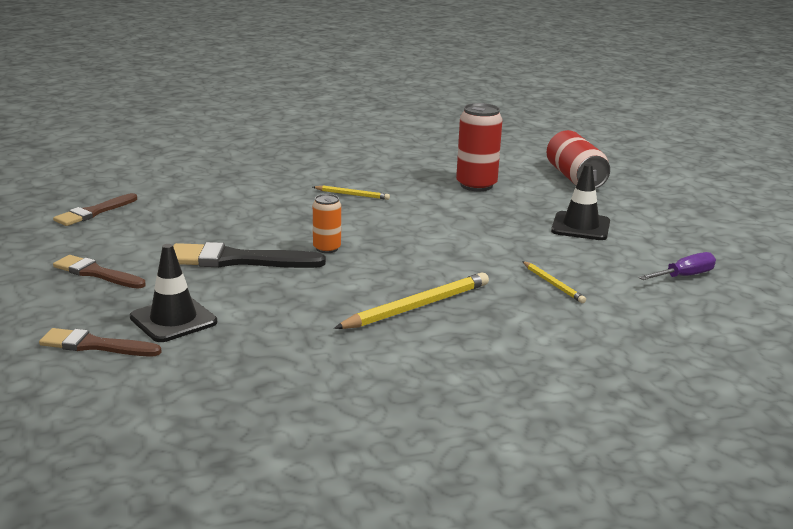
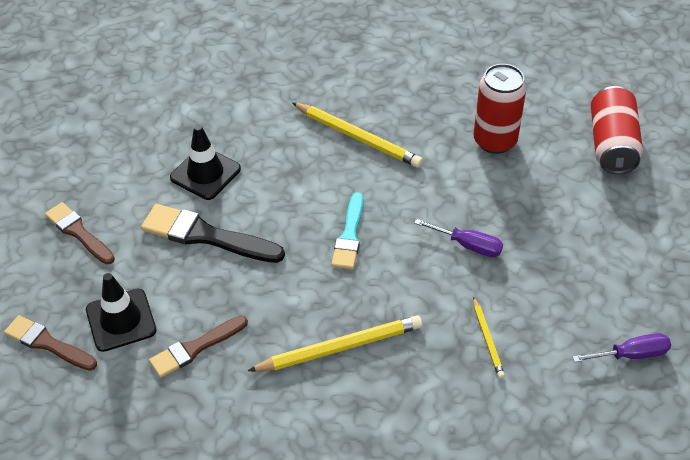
camera: 20 degrees right, 25 degrees up
(94, 212) = (105, 127): brown brush -> brown brush (195, 348)
(327, 248) = (295, 232): orange can -> none
(352, 195) = (357, 137): yellow pencil -> yellow pencil, size x1.84
(381, 244) = (349, 235): none -> turquoise brush
(495, 238) = (468, 245): none -> purple screwdriver
(580, 226) = (568, 242): black traffic cone -> black traffic cone (205, 173)

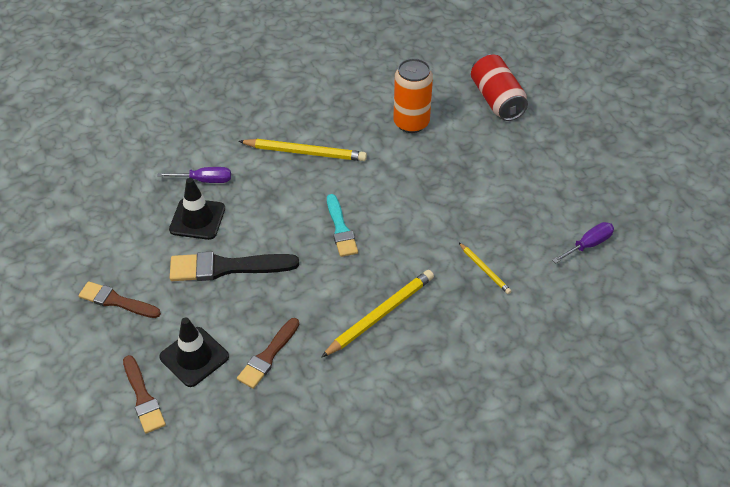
camera: 25 degrees left, 0 degrees up
(48, 344) = (143, 397): brown brush -> brown brush turned 120 degrees counterclockwise
(468, 245) = (434, 206): purple screwdriver -> purple screwdriver (205, 180)
(495, 141) = (411, 123): red can -> orange can

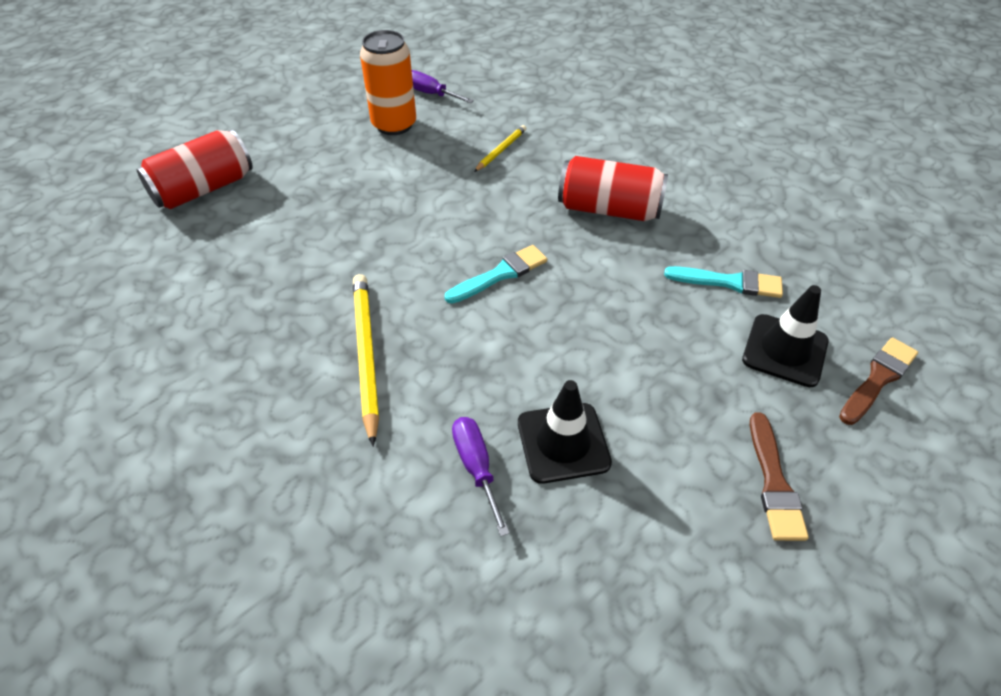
camera: 110 degrees left, 0 degrees up
(227, 267) = (630, 369): black brush -> none
(268, 356) = (729, 282): brown brush -> turquoise brush
(380, 314) = (609, 209): yellow pencil -> red can
(411, 123) = (269, 257): orange can -> orange can (394, 125)

